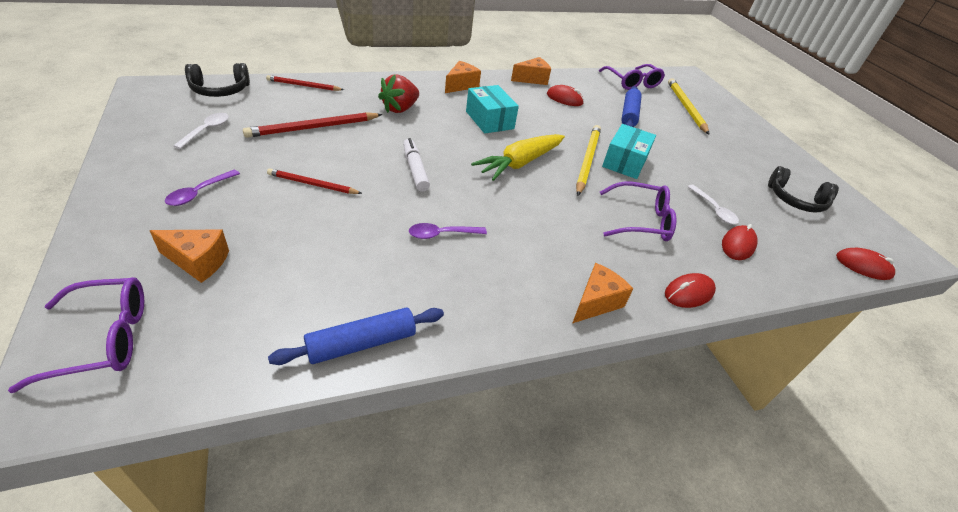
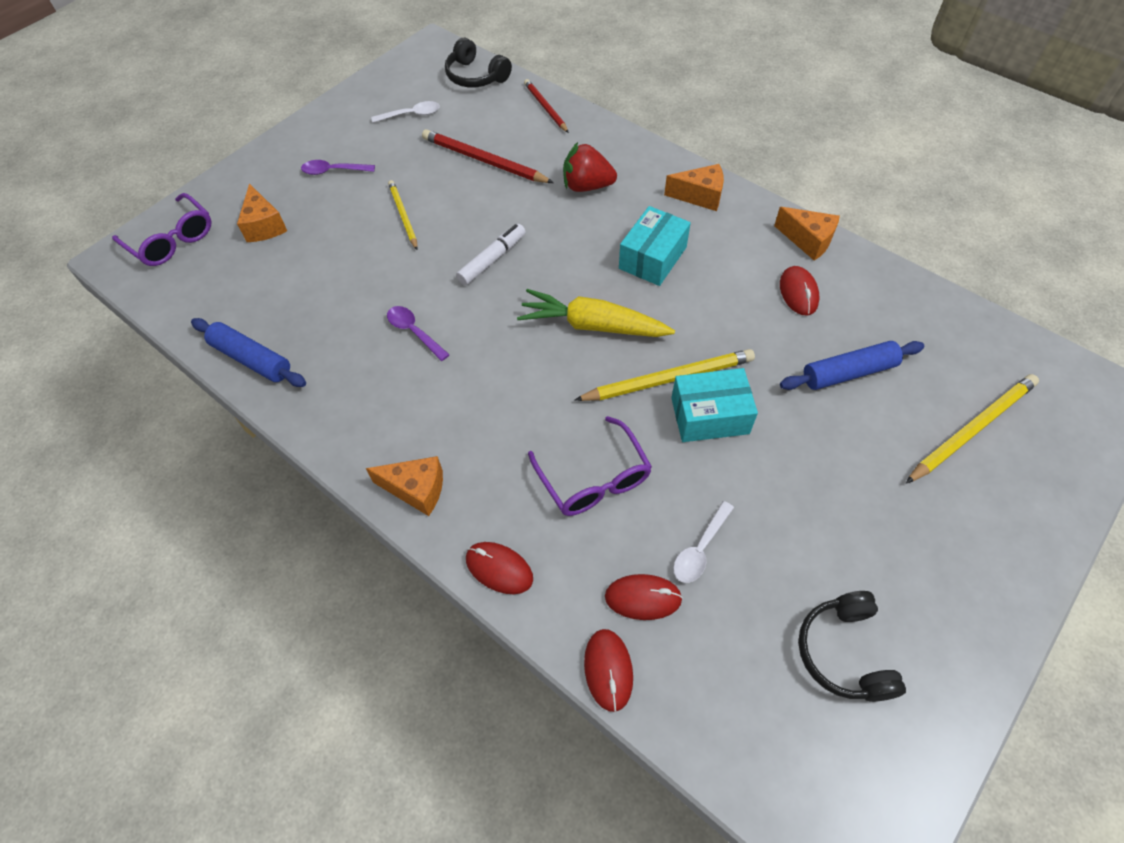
camera: 65 degrees right, 15 degrees up
(312, 184) = (403, 216): red pencil -> yellow pencil
(632, 83) = (961, 338): purple glasses -> none
(863, 266) = (746, 779): red mouse -> red mouse (608, 670)

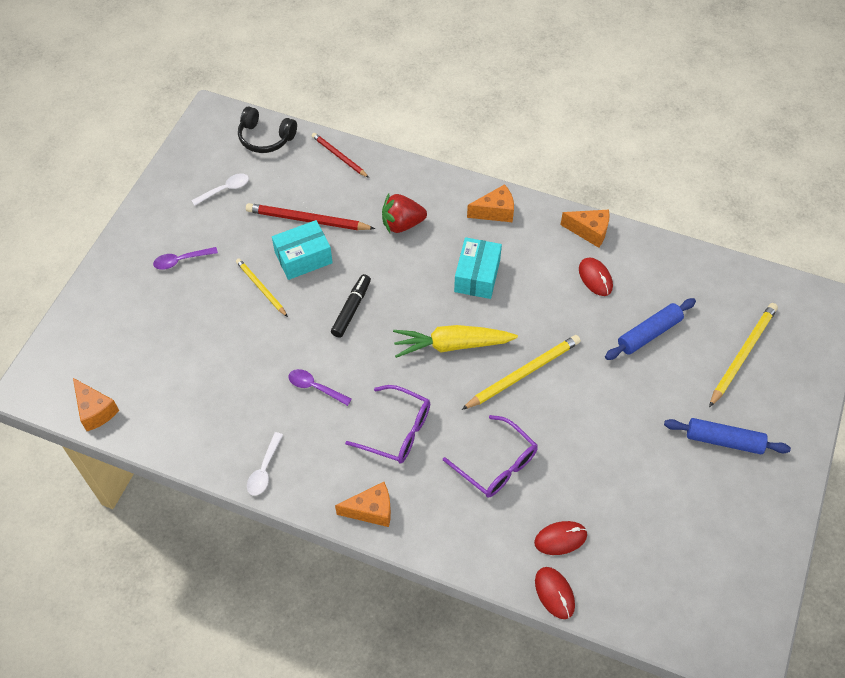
camera: 20 degrees left, 0 degrees up
(172, 240) = (70, 360): purple glasses -> purple glasses (397, 431)
(252, 359) = (194, 445): blue rolling pin -> blue rolling pin (724, 440)
(264, 226) = (145, 326): orange cheese -> orange cheese (95, 411)
(492, 259) = (351, 309): white marker -> black marker
(499, 569) = (455, 549): red mouse -> none
(700, 549) = (587, 494): white spoon -> white spoon (264, 470)
(709, 416) = (562, 394): turquoise box -> turquoise box (303, 258)
(844, 652) = (700, 534): black headphones -> none

